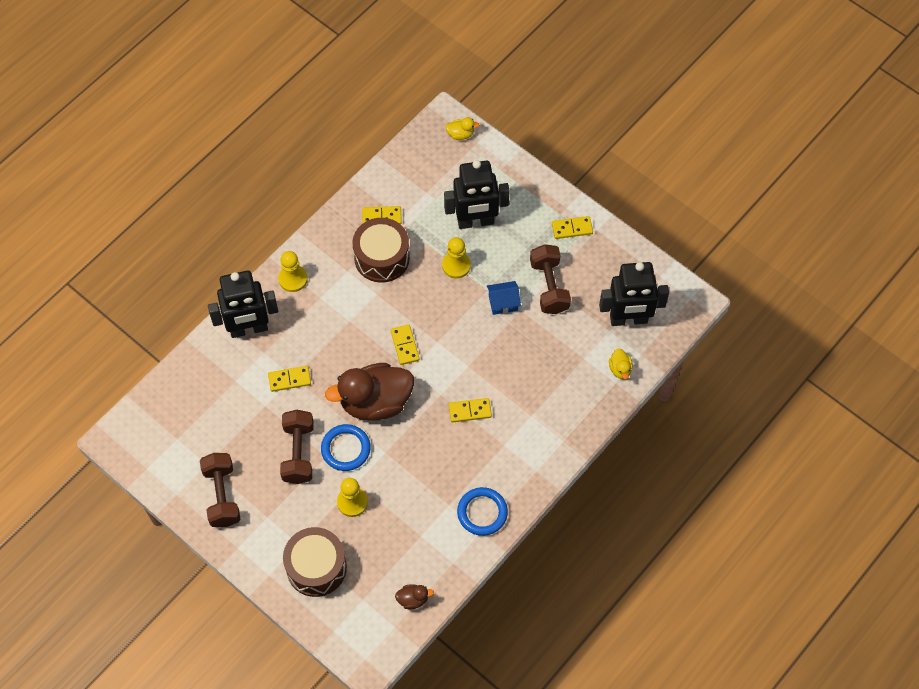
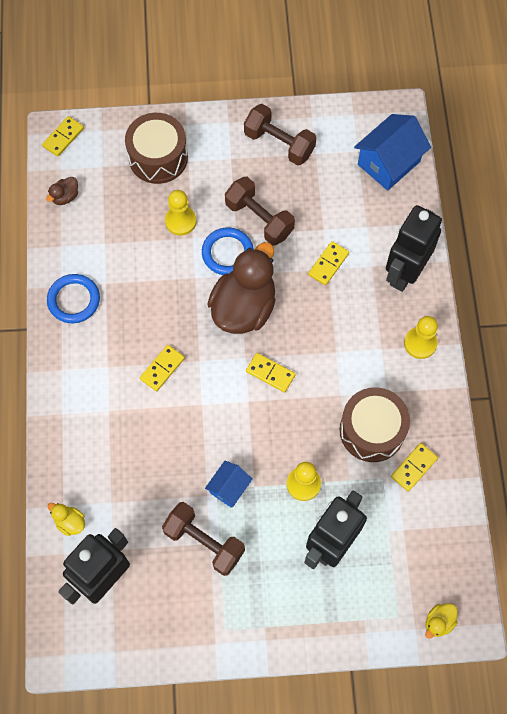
camera: 135 degrees right, 5 degrees up
(167, 410) = (388, 163): none -> blue house
(572, 228) = (239, 622): yellow domino -> yellow domino (63, 137)

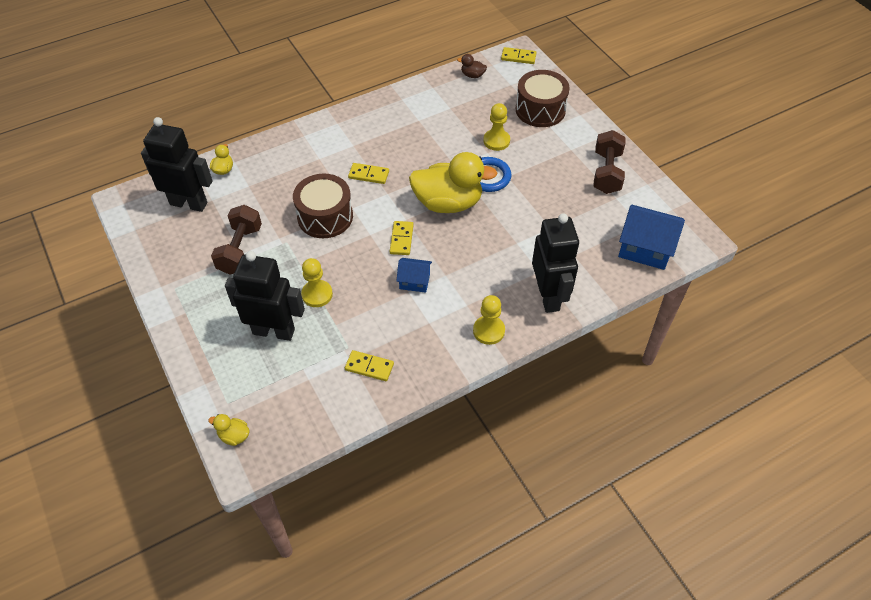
camera: 65 degrees right, 15 degrees down
(74, 300) = (395, 109): blue ring -> none
(229, 488) = (291, 248): blue house -> blue house (414, 281)
(244, 307) = (448, 203): brown duck -> yellow duck
(259, 219) = (531, 185): brown dumbbell -> none
(328, 264) = (521, 242): yellow domino -> none
(372, 430) = (388, 324): brown drum -> brown drum (325, 217)
(404, 272) = (548, 296): black robot -> black robot turned 75 degrees clockwise

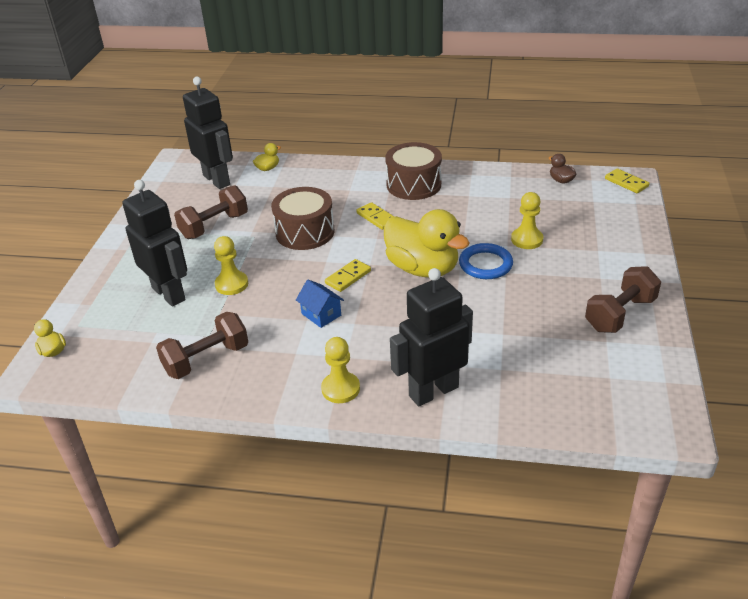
camera: 40 degrees right, 15 degrees down
(369, 367) = (206, 359): yellow domino -> brown dumbbell
(540, 110) = (602, 232): brown drum -> brown drum (413, 184)
(548, 296) = (433, 391): black robot -> black robot turned 150 degrees counterclockwise
(645, 248) = (590, 403): blue house -> none

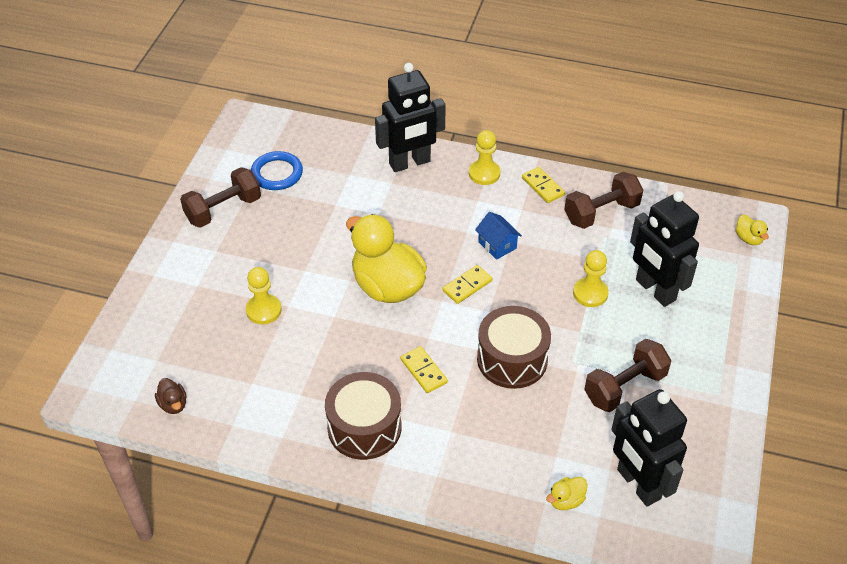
camera: 175 degrees left, 10 degrees up
(485, 264) = (321, 282): blue ring -> blue ring (277, 173)
(626, 183) = (97, 387): yellow domino -> yellow domino (543, 186)

